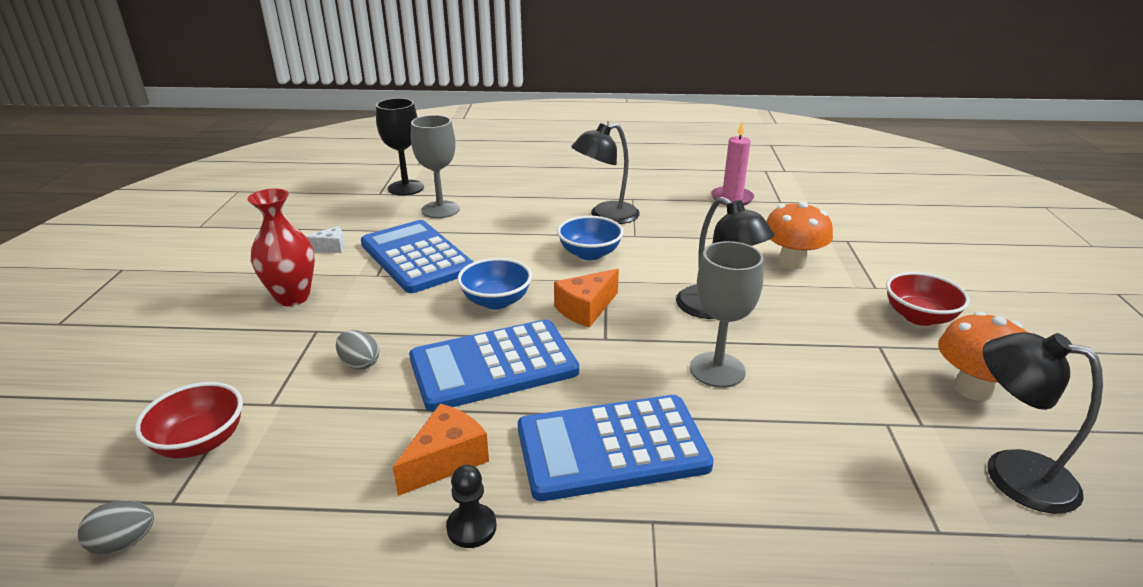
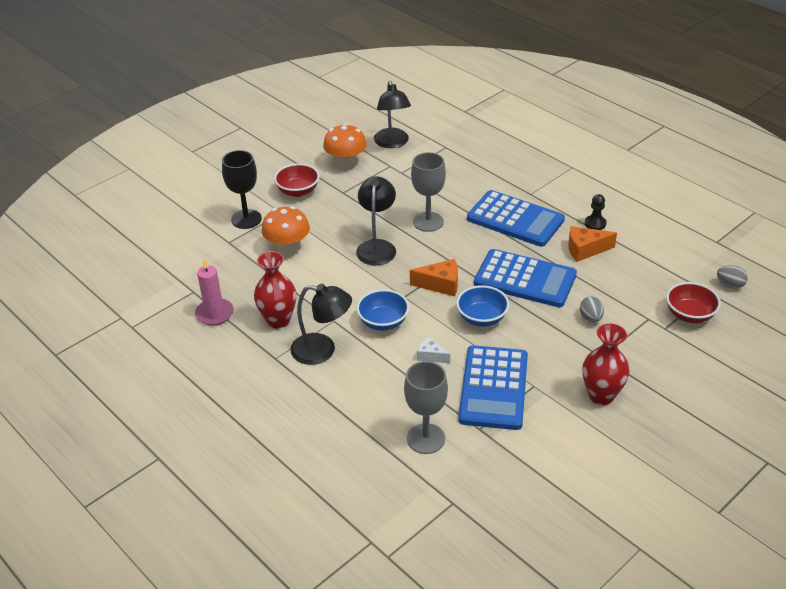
camera: 135 degrees left, 10 degrees up
(330, 247) = (546, 439): white cheese -> white cheese (431, 356)
(406, 188) = (422, 497): black goblet -> black goblet (246, 219)
(678, 216) = (278, 320): none -> red vase

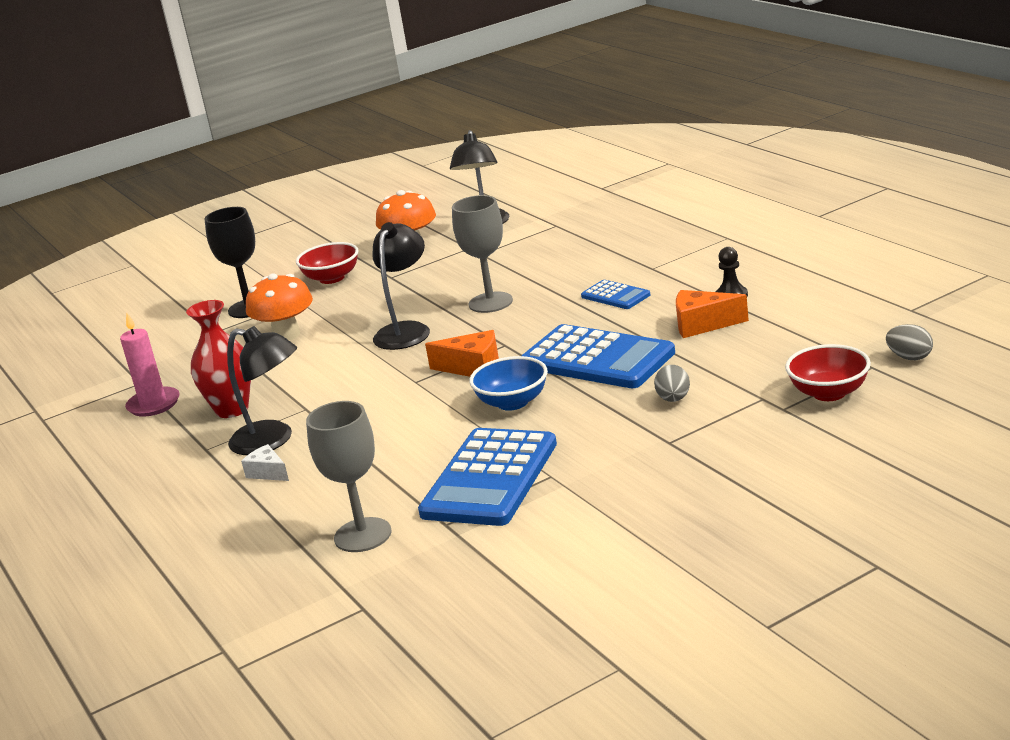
camera: 15 degrees right, 15 degrees down
(383, 322) = (372, 409): blue bowl -> none
(431, 356) = (418, 444): white cheese -> white cheese (268, 473)
(515, 219) = (615, 296): blue calculator -> blue calculator, size x0.49
(601, 395) = (646, 486): red vase -> none

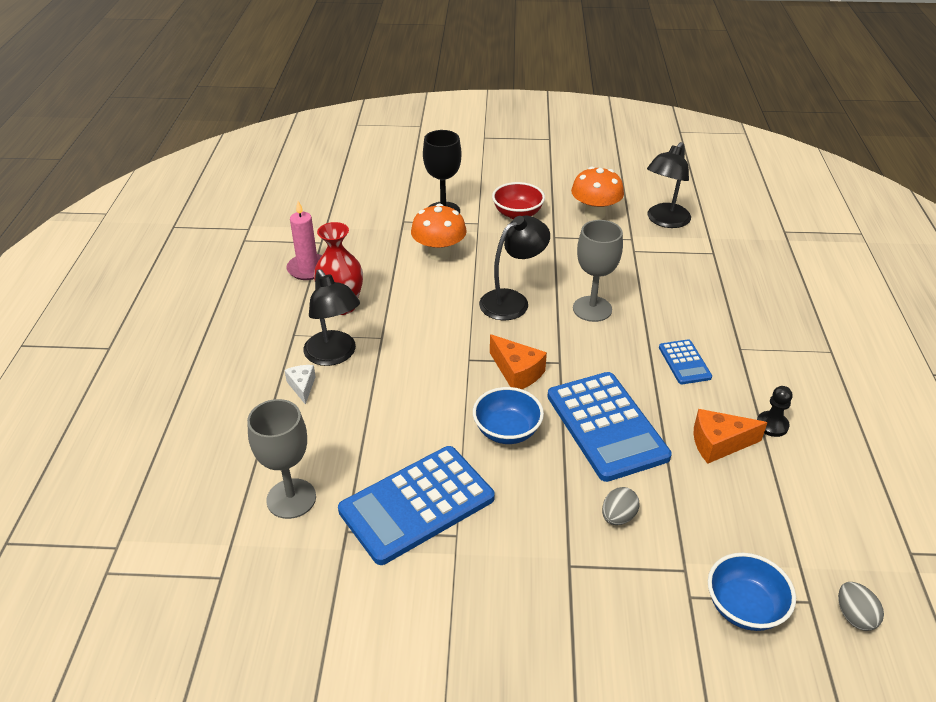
camera: 30 degrees right, 15 degrees up
(702, 325) = (719, 443): orange cheese -> orange cheese turned 45 degrees counterclockwise
(829, 393) = (744, 607): red bowl -> blue bowl

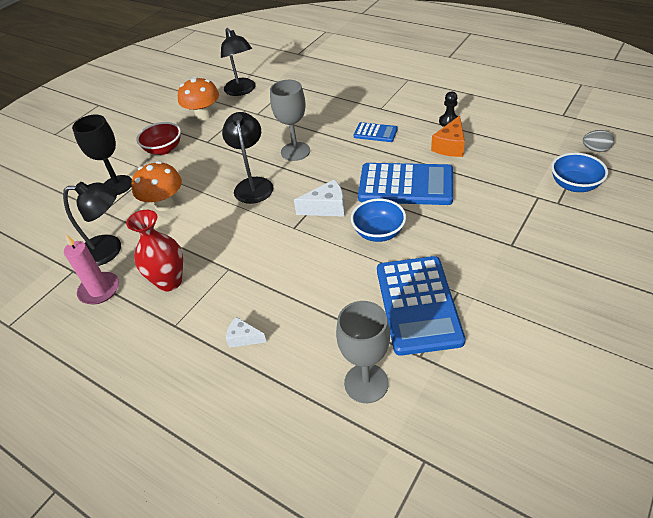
camera: 55 degrees left, 5 degrees up
(334, 355) = (224, 305): black lamp -> black lamp (109, 250)
(517, 372) = (326, 208): orange cheese -> white cheese
(618, 517) = (483, 208): grey egg -> none

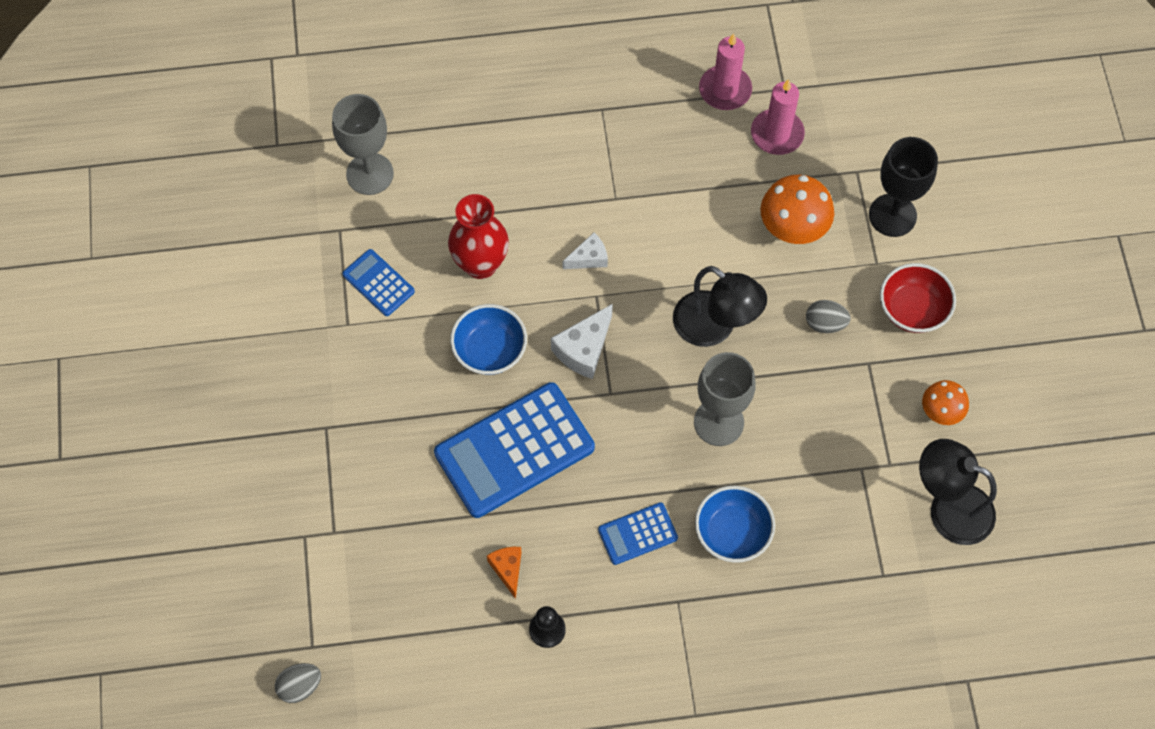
camera: 135 degrees right, 20 degrees up
(109, 250) = (777, 134): black lamp -> pink candle
(169, 282) = (661, 144): red vase -> red vase (480, 264)
(203, 115) = (941, 411): orange mushroom -> orange mushroom, size x0.61
(204, 162) = (825, 323): none -> grey egg
(243, 338) = (520, 141): white cheese -> white cheese (589, 258)
(418, 304) = (378, 283): blue calculator -> blue calculator, size x0.49
(450, 146) = (507, 569): orange cheese -> orange cheese, size x0.64
(574, 185) = (298, 585): blue bowl -> blue bowl (732, 533)

